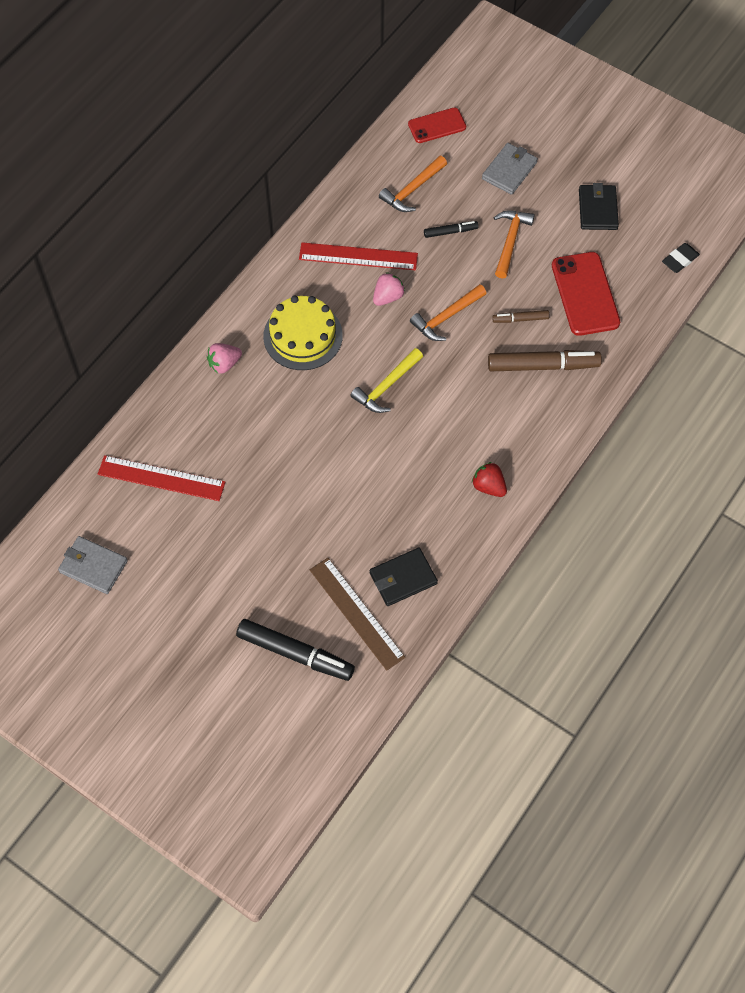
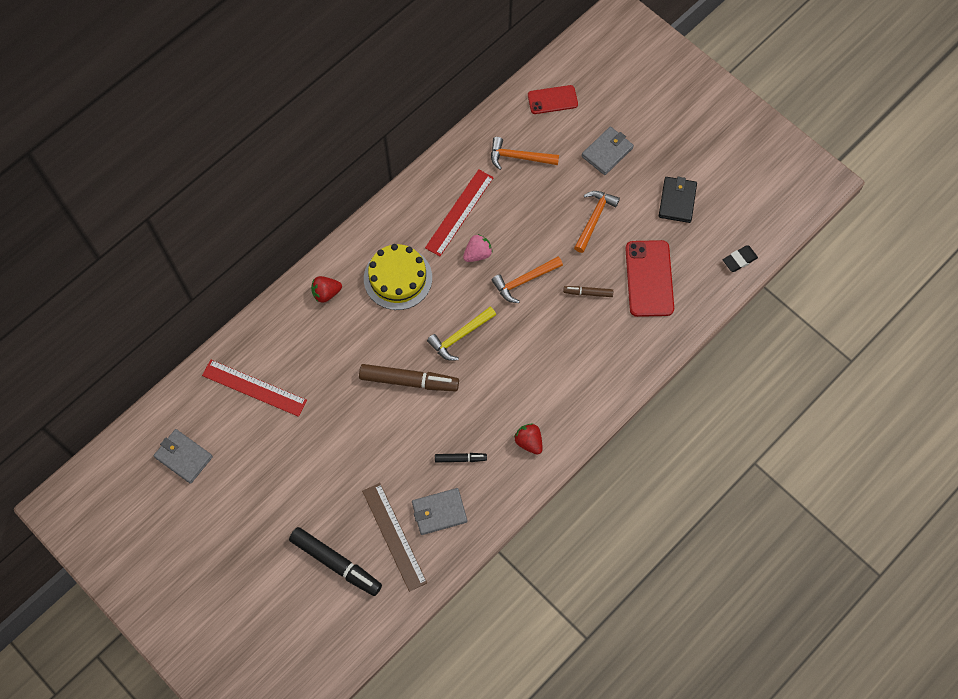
camera: 10 degrees right, 5 degrees up
(224, 364) = (326, 293): pink strawberry -> red strawberry
(358, 257) = (459, 212): red ruler -> red ruler turned 75 degrees counterclockwise
(403, 578) = (439, 512): black wallet -> grey wallet
(412, 190) = (519, 157): orange hammer -> orange hammer turned 45 degrees clockwise
(450, 232) = (544, 202): black marker -> black marker (460, 459)
(543, 366) = (598, 339): brown marker -> brown marker (409, 381)

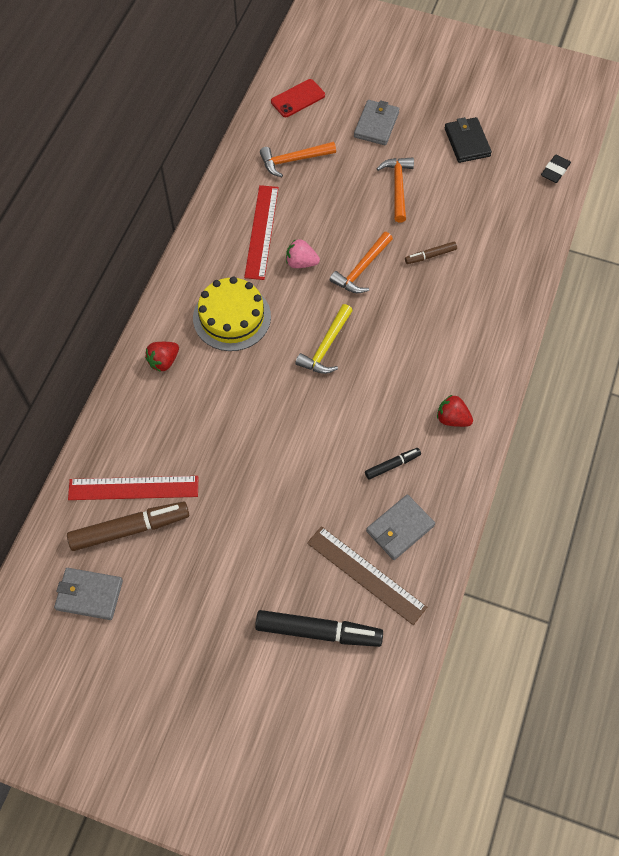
camera: 25 degrees left, 5 degrees down
(409, 381) = (297, 411): brown marker -> brown marker (130, 529)
(477, 254) = (301, 263): pink strawberry -> pink strawberry turned 105 degrees counterclockwise
(649, 278) = (481, 220): red phone -> none

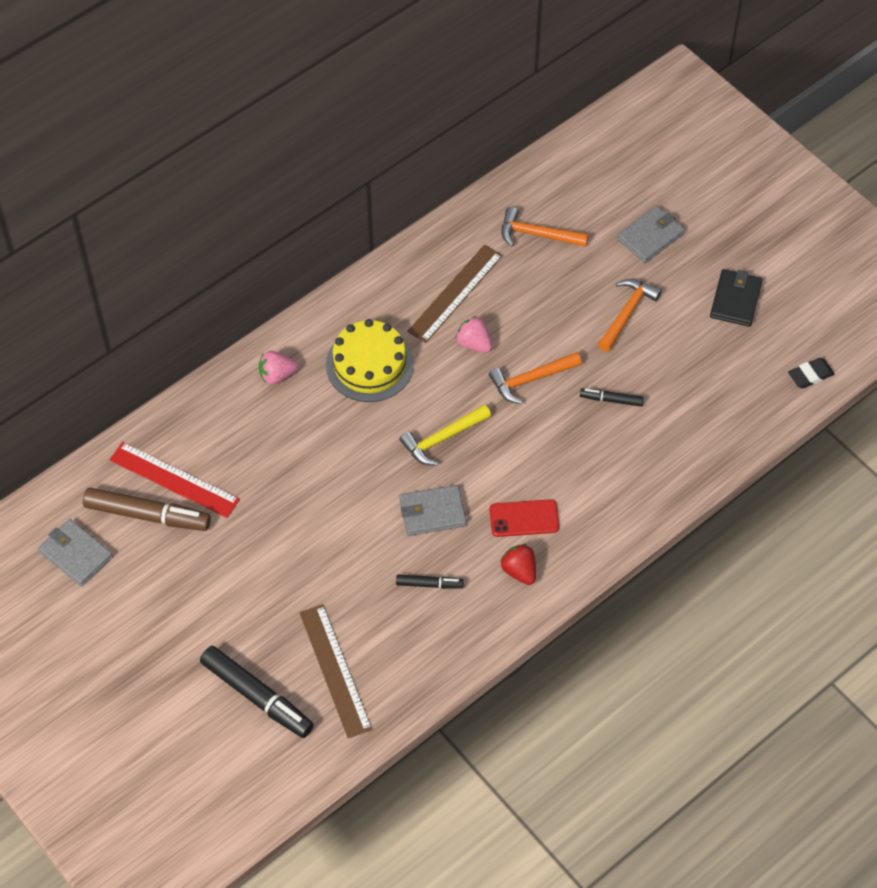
camera: 30 degrees right, 5 degrees down
(164, 361) = (277, 375): red strawberry -> pink strawberry
(262, 232) = (455, 293): red ruler -> brown ruler
(298, 98) = (586, 171): red phone -> red phone (524, 518)
(400, 528) = (396, 646): grey wallet -> grey wallet (432, 512)
(430, 255) = (611, 400): brown marker -> black marker

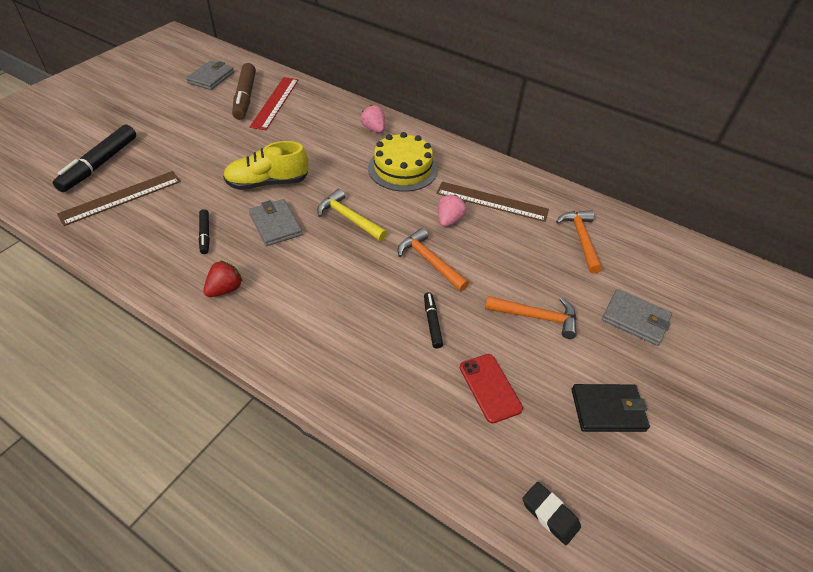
camera: 70 degrees right, 10 degrees down
(354, 511) = (267, 183): none -> yellow shoe
(524, 518) = (281, 282): red phone -> red phone (490, 388)

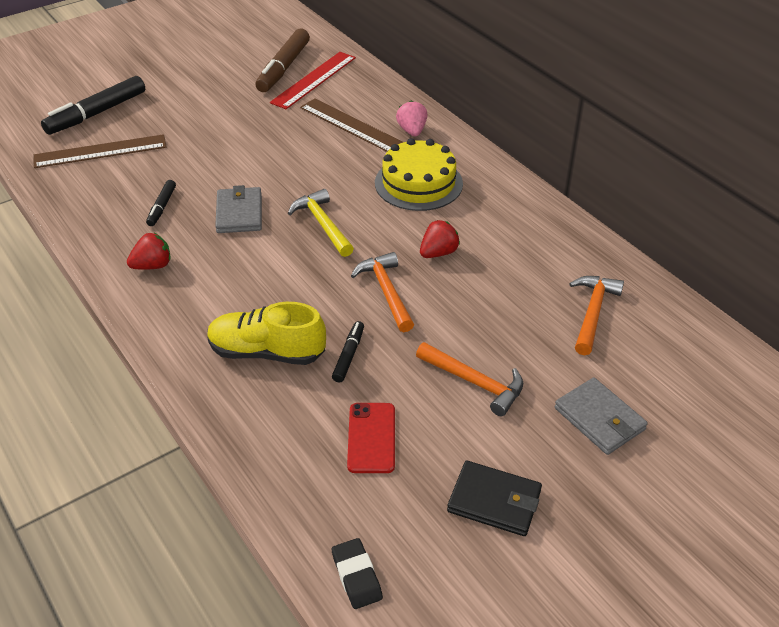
camera: 25 degrees right, 5 degrees down
(211, 78) = (258, 39): grey wallet -> none
(267, 183) = (255, 167): yellow shoe -> yellow shoe (267, 352)
(449, 220) = (438, 253): pink strawberry -> red strawberry
(492, 201) = (505, 244): brown ruler -> brown ruler (351, 126)

